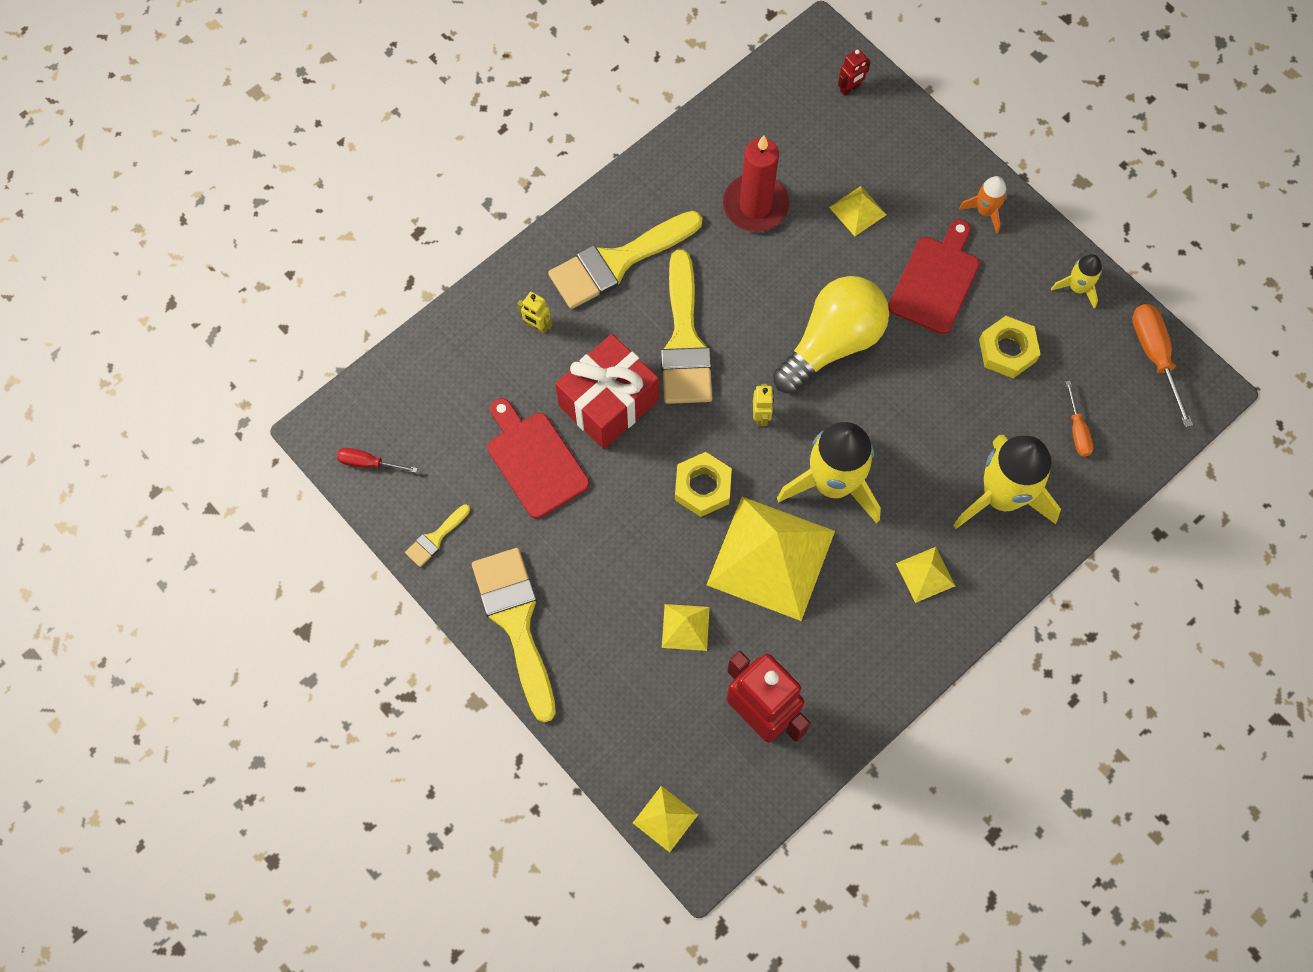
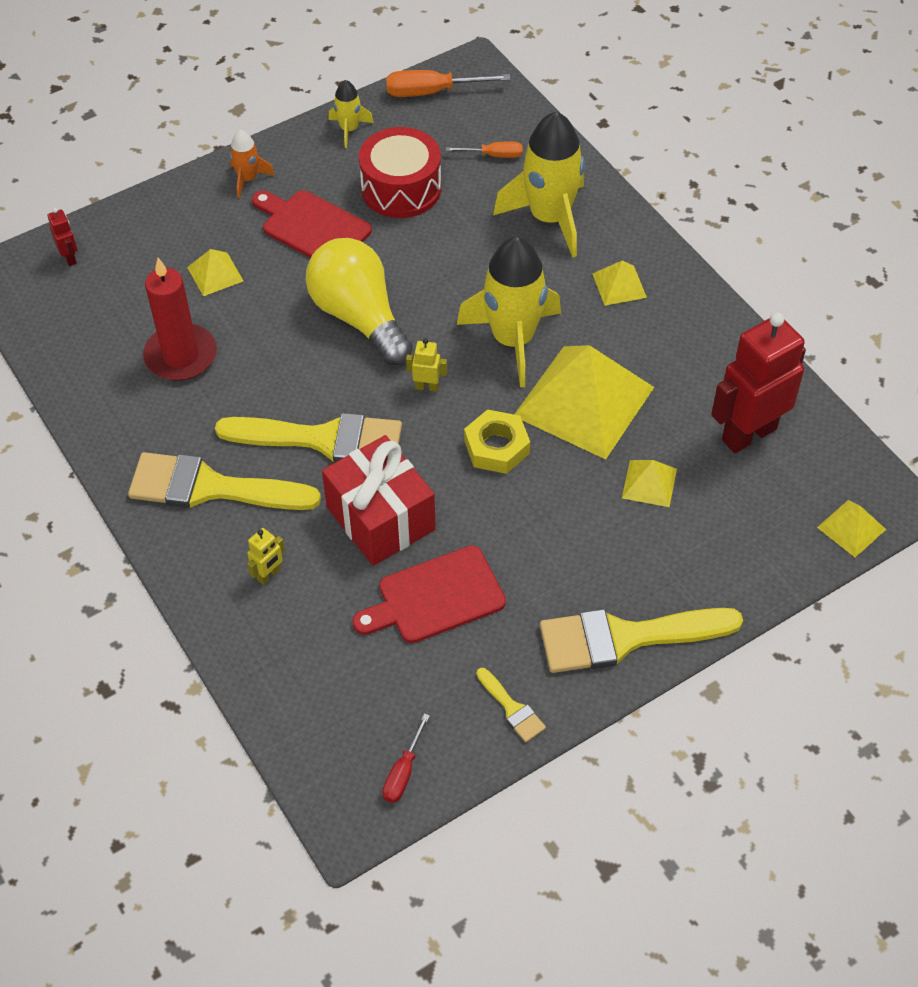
camera: 80 degrees left, 15 degrees down
(617, 262) = (210, 488): yellow brush -> yellow brush turned 120 degrees clockwise
(1007, 350) = (401, 189): yellow nut -> red drum

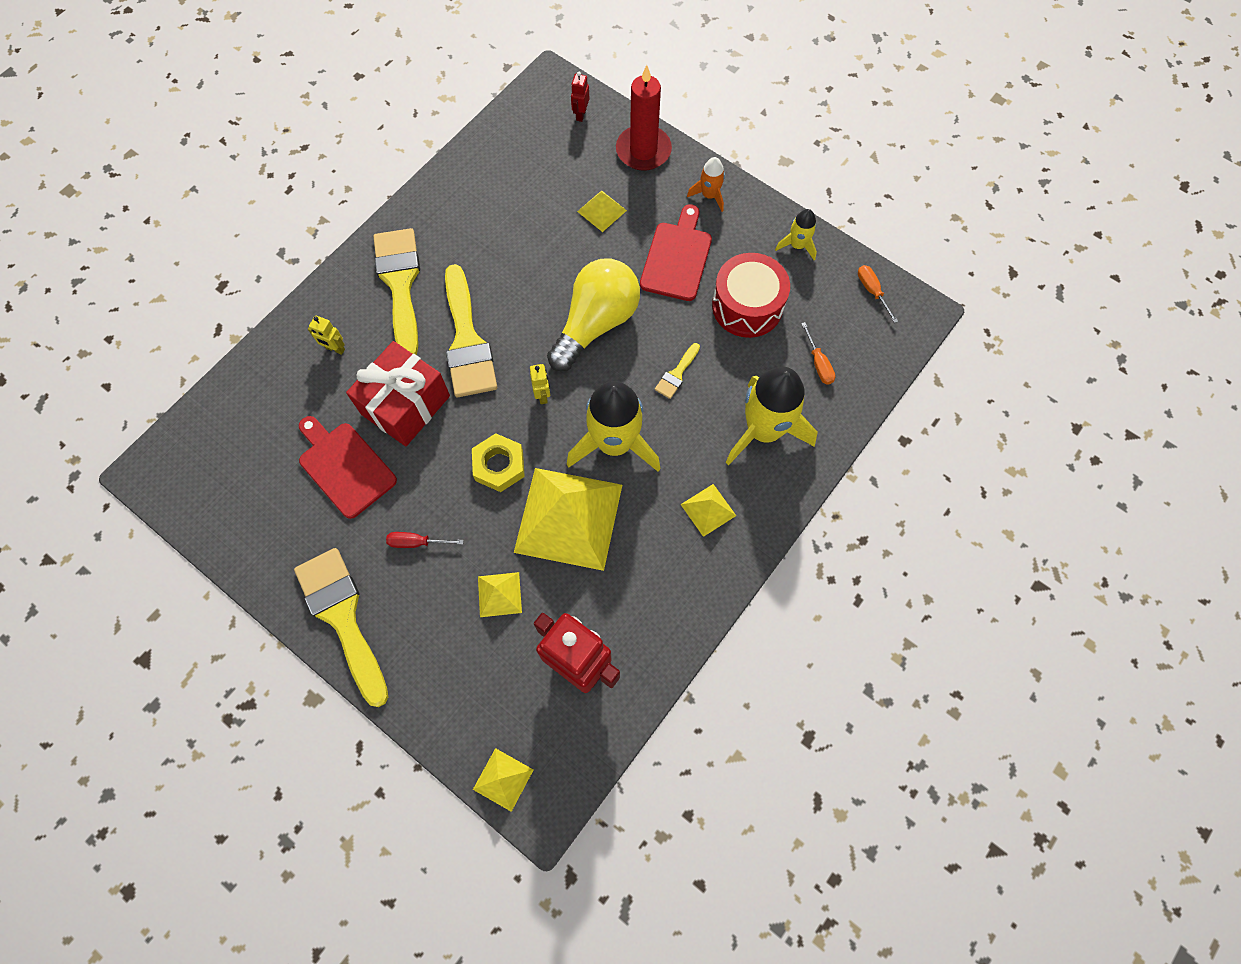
camera: 70 degrees right, 15 degrees up
(70, 258) = (581, 114): red robot -> red robot turned 150 degrees clockwise
(181, 356) = (514, 219): red candle -> red candle (643, 151)
(403, 772) = (192, 494): red screwdriver -> red screwdriver (416, 542)
(432, 92) = (872, 291): orange screwdriver -> orange screwdriver, size x0.60
(512, 708) = (260, 552): yellow brush -> yellow brush (677, 374)

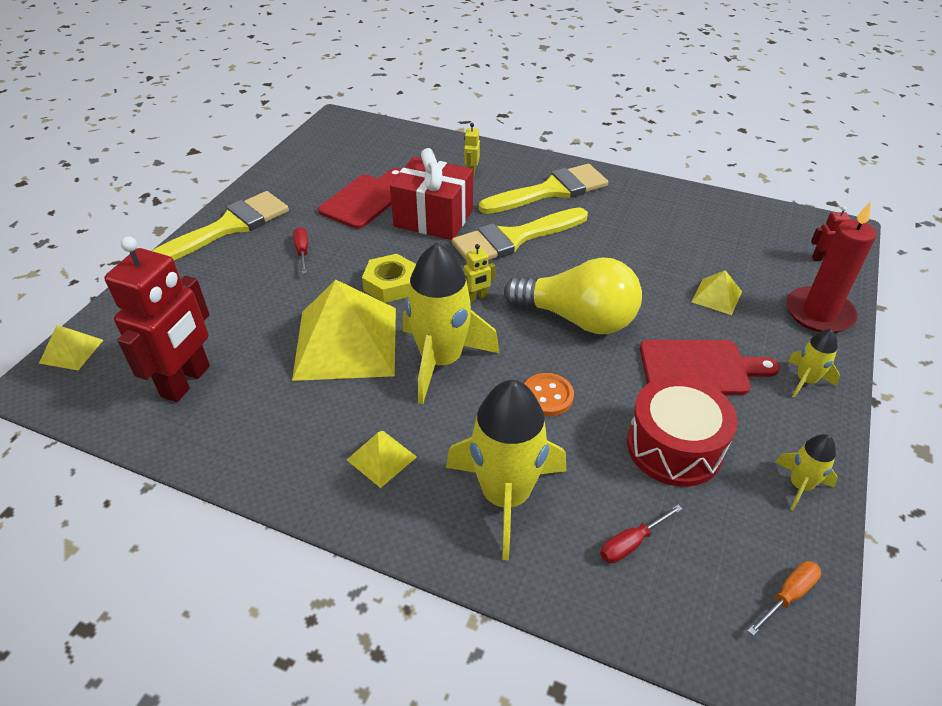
camera: 75 degrees right, 25 degrees down
(499, 594) = (257, 311): yellow pyramid -> none
(677, 374) = (547, 396): yellow brush -> orange button
(709, 195) = (805, 380): orange rocket -> yellow rocket
(818, 363) = (631, 543): orange screwdriver -> red screwdriver

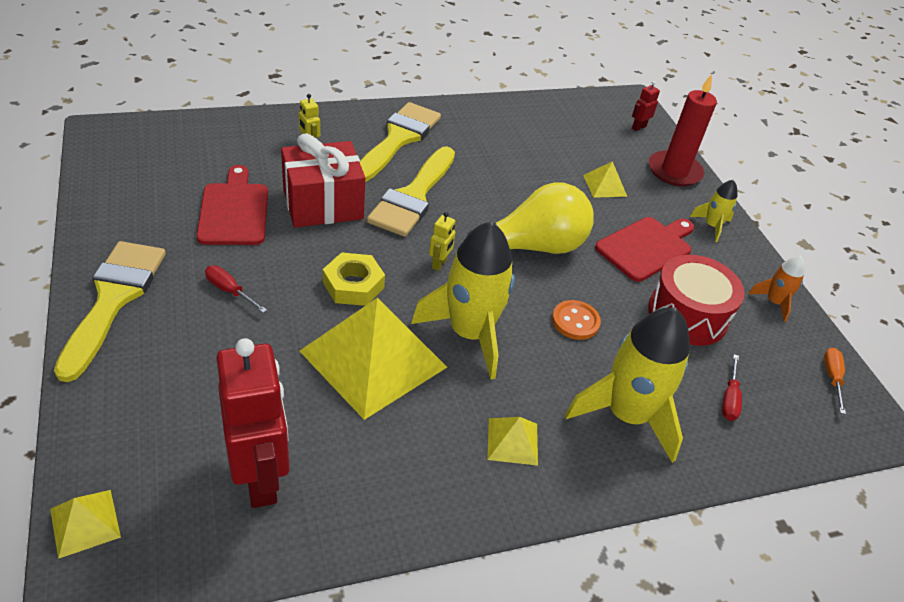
camera: 45 degrees left, 0 degrees up
(800, 485) = (774, 302): yellow rocket -> orange rocket

